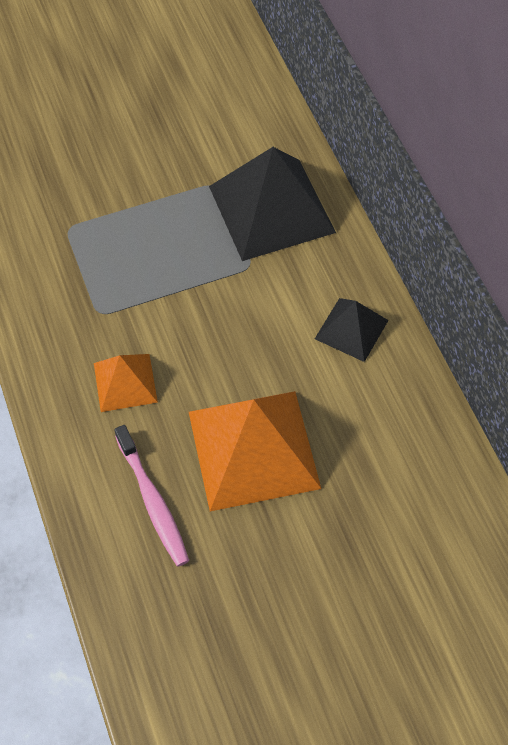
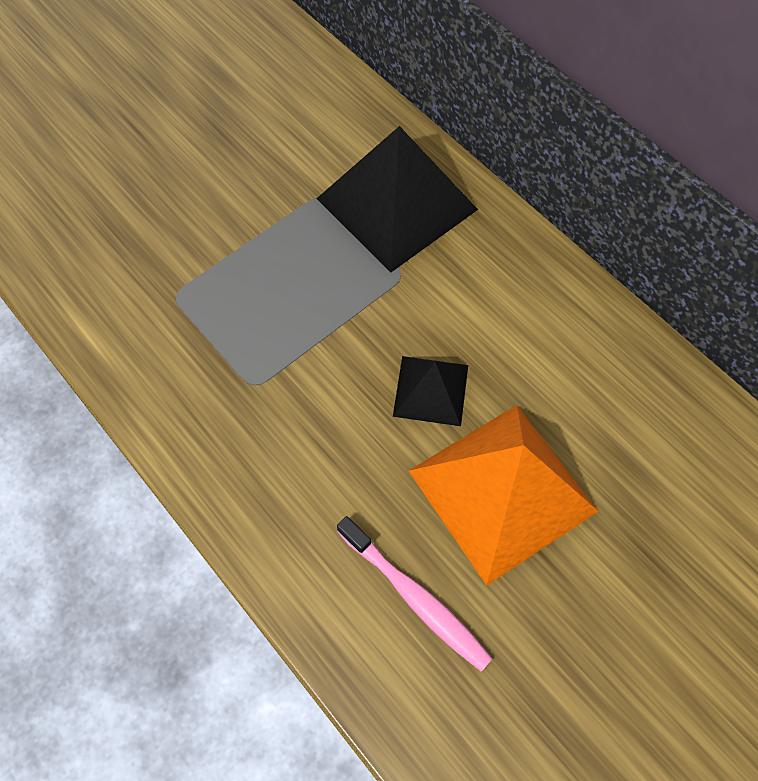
camera: 20 degrees left, 5 degrees up
(125, 382) = (319, 460): orange pyramid -> none
(351, 329) = (544, 312): black pyramid -> black pyramid (430, 390)

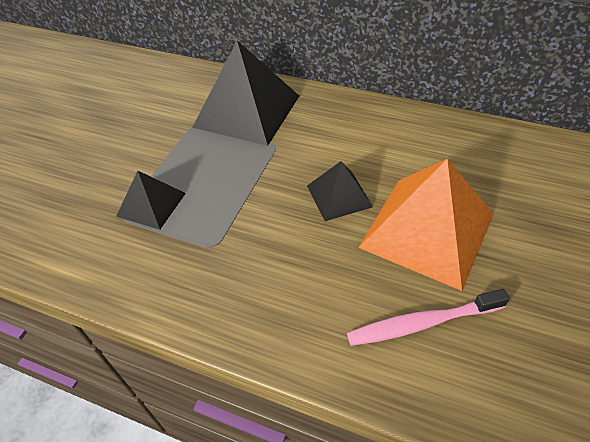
camera: 25 degrees left, 15 degrees down
(214, 294) = (151, 204): none -> black pyramid
(415, 597) = (422, 323): pink toothbrush -> pink toothbrush turned 150 degrees clockwise

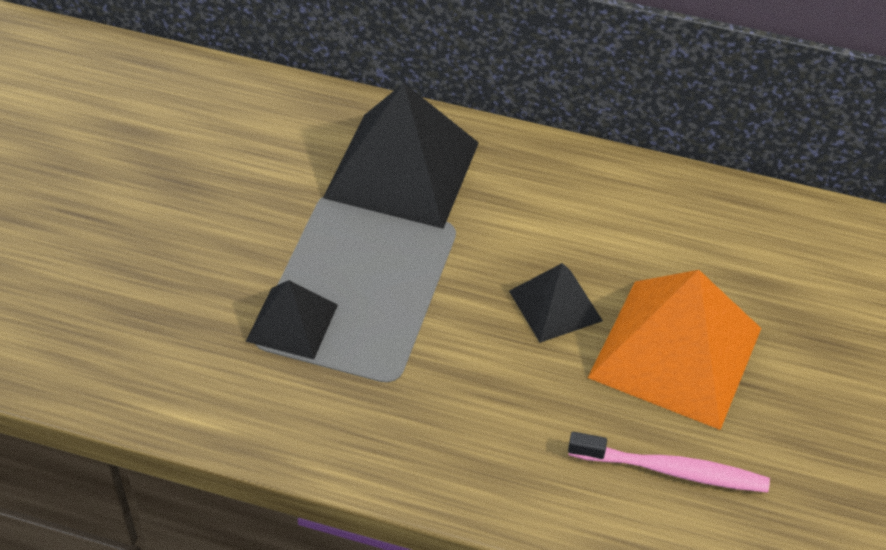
camera: 10 degrees left, 0 degrees up
(422, 323) = (672, 470): pink toothbrush -> pink toothbrush turned 150 degrees counterclockwise

